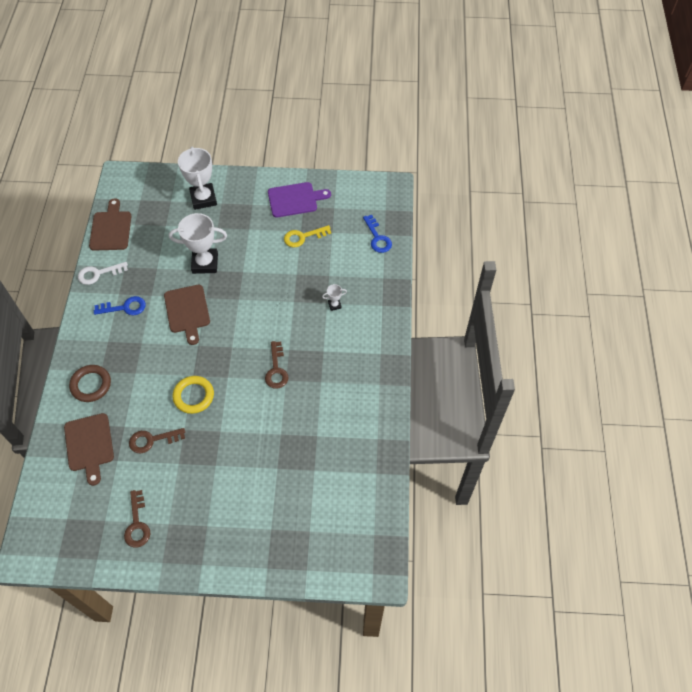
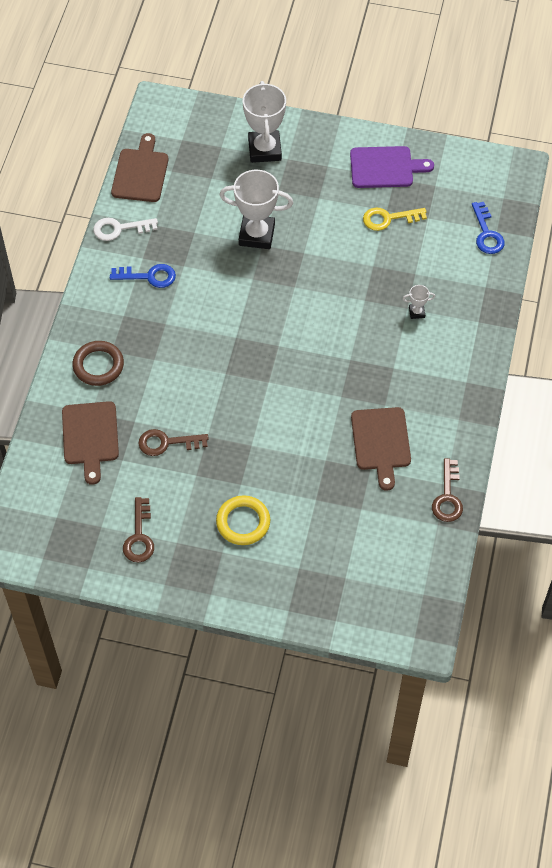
camera: 10 degrees right, 0 degrees up
(187, 311) = (227, 293): brown cutting board -> brown cutting board (381, 442)
(193, 396) = (223, 398): yellow ring -> yellow ring (243, 522)
(276, 369) = (331, 382): brown key -> brown key (447, 497)

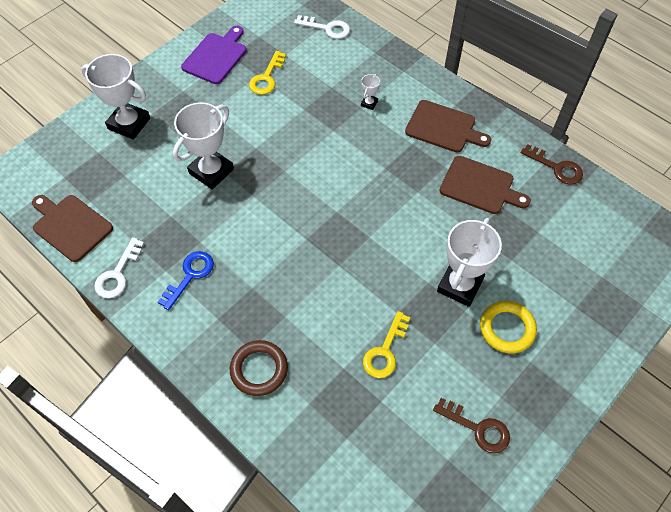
camera: 60 degrees left, 0 degrees up
(90, 437) = (337, 418): brown cutting board -> brown cutting board (443, 127)
(167, 443) = (385, 351): brown key -> yellow key
(263, 470) = (459, 285): none -> white trophy
(486, 233) = (327, 28): blue key -> white key

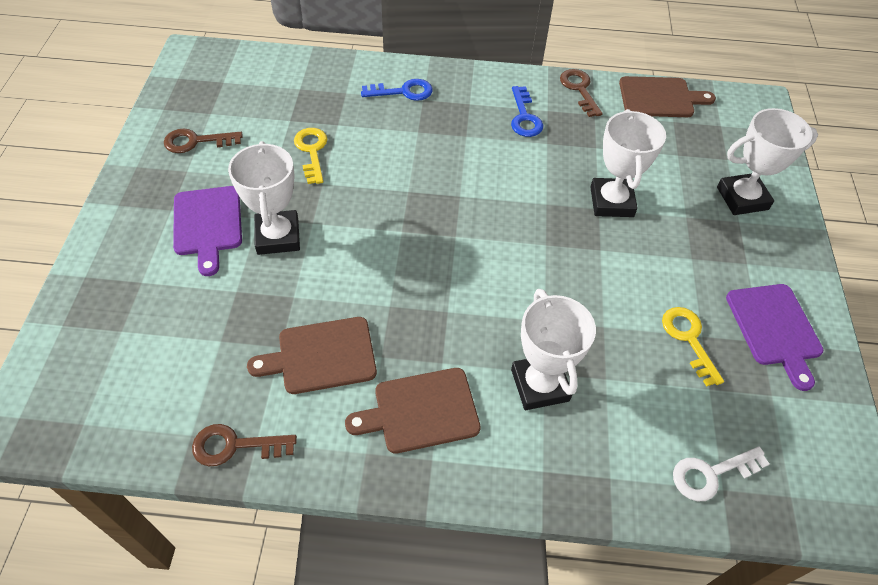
camera: 140 degrees right, 5 degrees down
(118, 274) = (579, 89): white key -> brown key
(259, 369) = (403, 92): brown ring -> blue key
(369, 103) = (540, 385): white trophy -> white trophy, size x2.28
(507, 328) = (208, 224): yellow ring -> purple cutting board

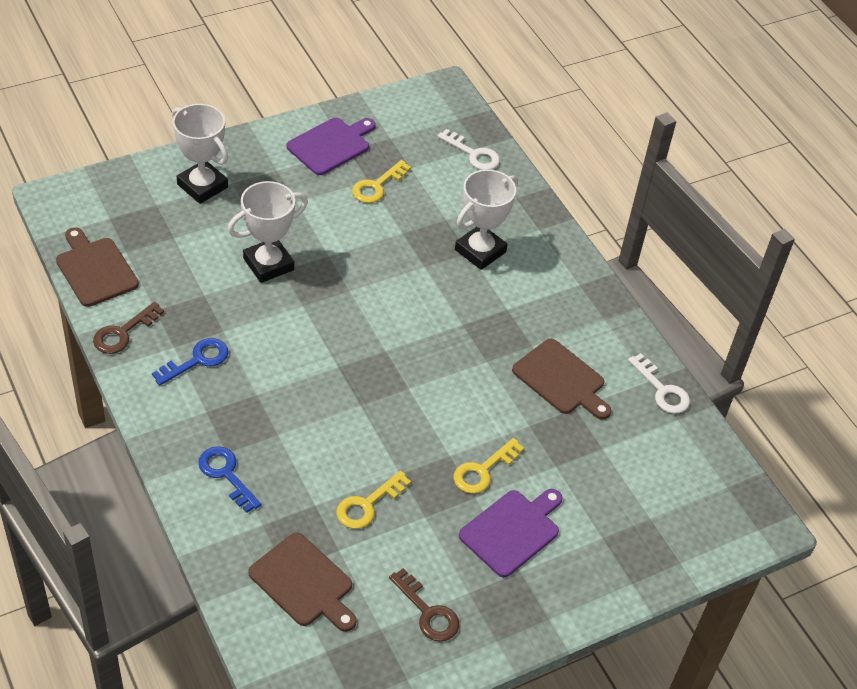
camera: 125 degrees left, 5 degrees down
(235, 446) = (662, 390): brown key -> white key
(278, 236) = (483, 470): white trophy -> yellow key
(421, 411) = (553, 304): brown cutting board -> brown cutting board (304, 583)

